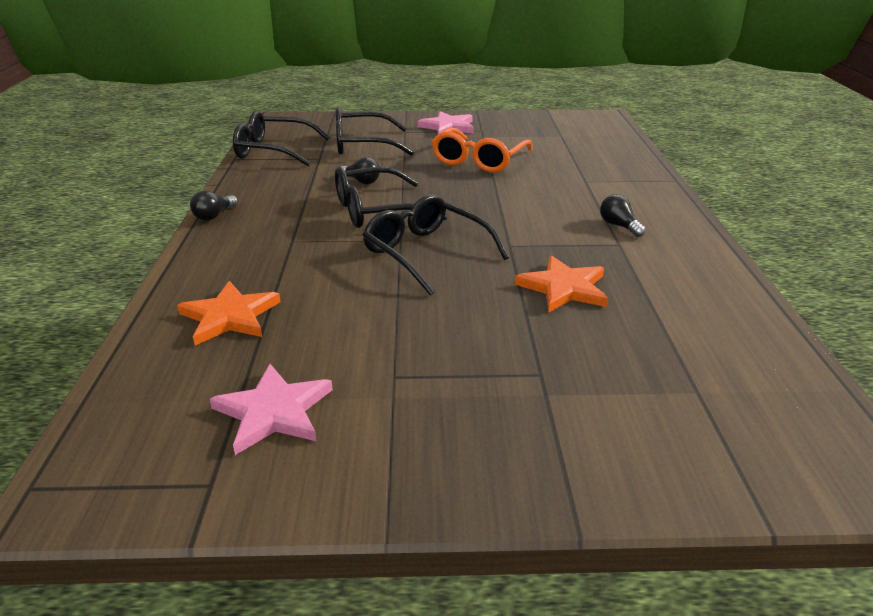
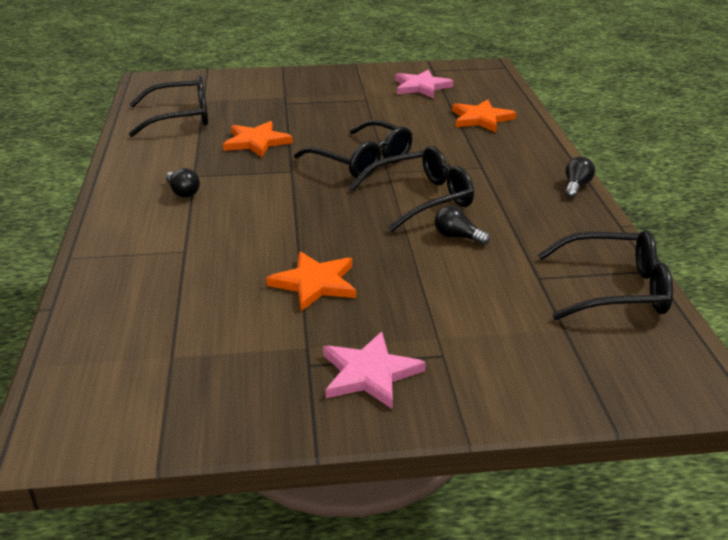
camera: 175 degrees right, 0 degrees up
(363, 145) = (493, 310): black glasses -> black glasses (179, 117)
(479, 160) = (315, 283): orange glasses -> orange star

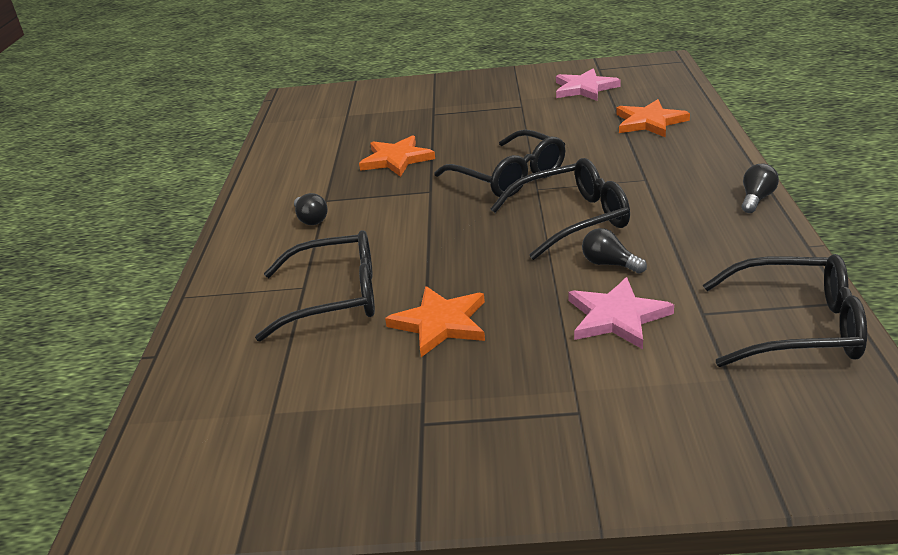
camera: 10 degrees right, 0 degrees up
(179, 117) = (319, 135): black glasses -> black glasses (334, 298)
(369, 373) = (490, 435): pink star -> pink star (616, 317)

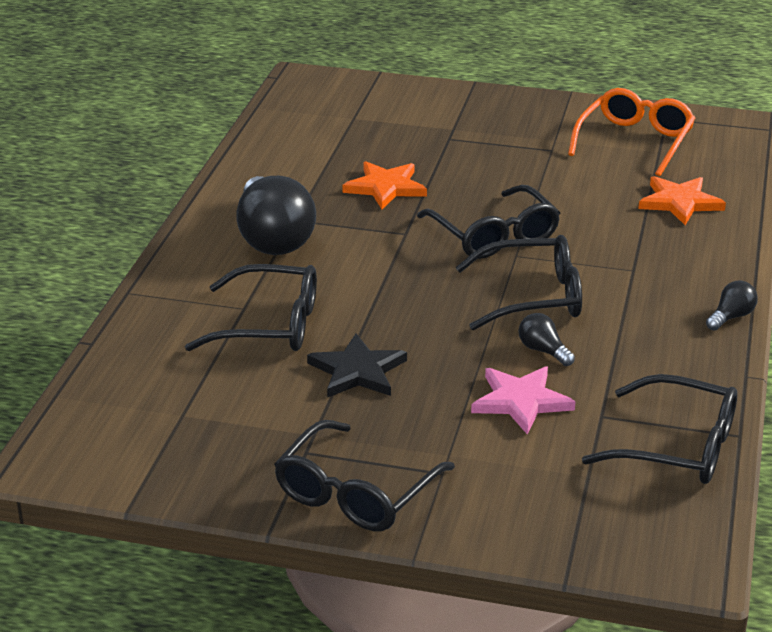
camera: 10 degrees right, 0 degrees up
(311, 219) = (273, 238): black light bulb -> black light bulb, size x2.33
(440, 323) = (357, 371): orange star -> black star
(497, 458) = (356, 492): none -> black glasses
(584, 88) = (634, 142): pink star -> orange glasses

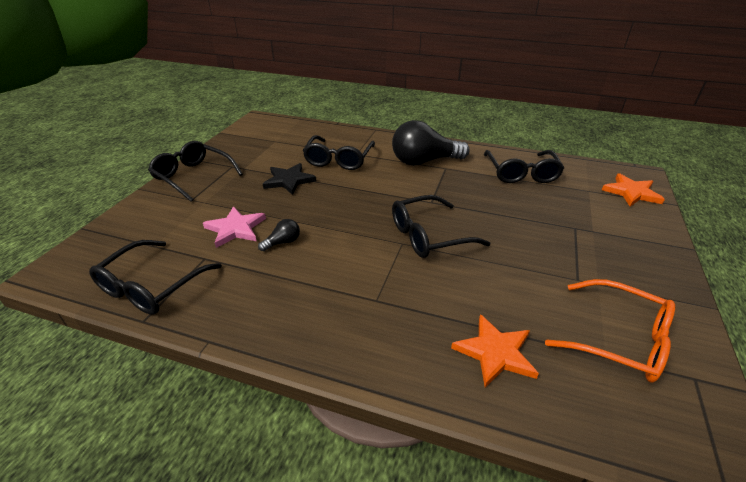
camera: 95 degrees right, 5 degrees up
(385, 188) = (490, 198): orange star -> orange star (631, 192)
(532, 297) = (346, 244): black glasses -> black glasses (521, 173)
(731, 317) = (292, 349): black light bulb -> none

